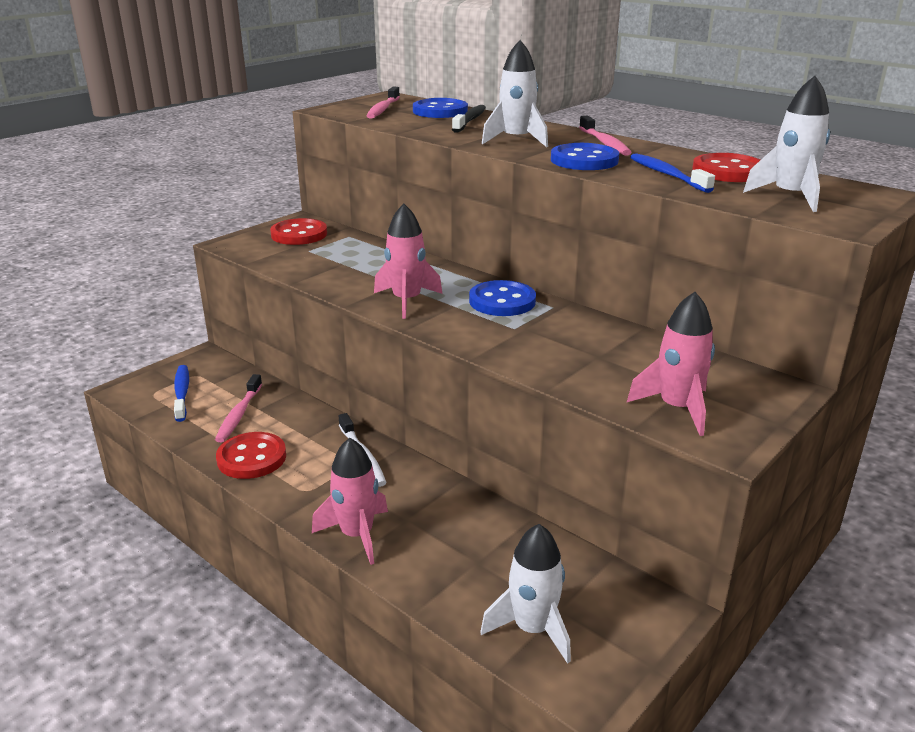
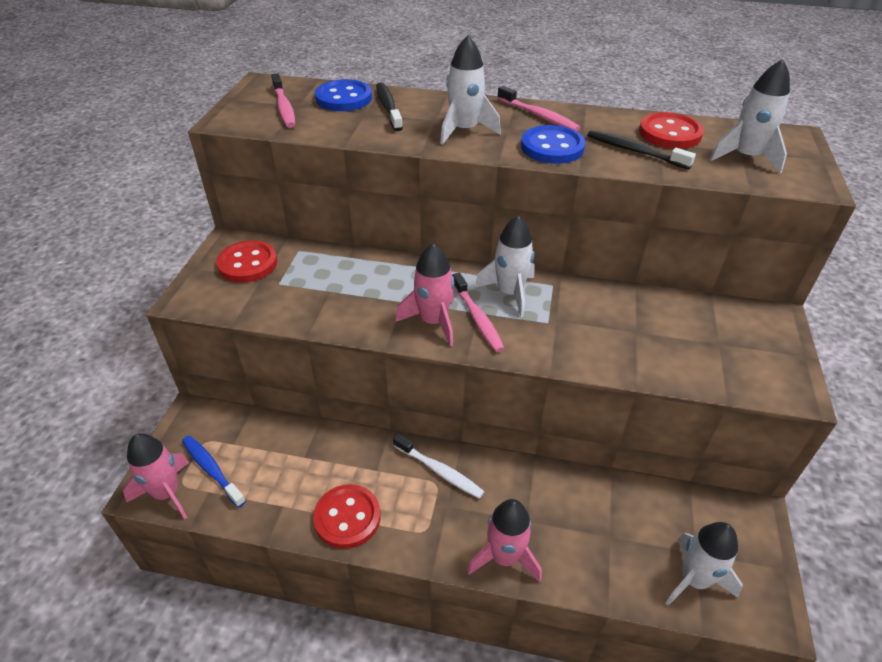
camera: 30 degrees left, 15 degrees up
(239, 414) = (291, 472): pink toothbrush -> pink toothbrush (477, 318)
(502, 301) = (510, 293): blue button -> white rocket
(667, 175) = (634, 151): blue toothbrush -> black toothbrush
(677, 408) = (735, 368): pink rocket -> pink rocket (167, 493)

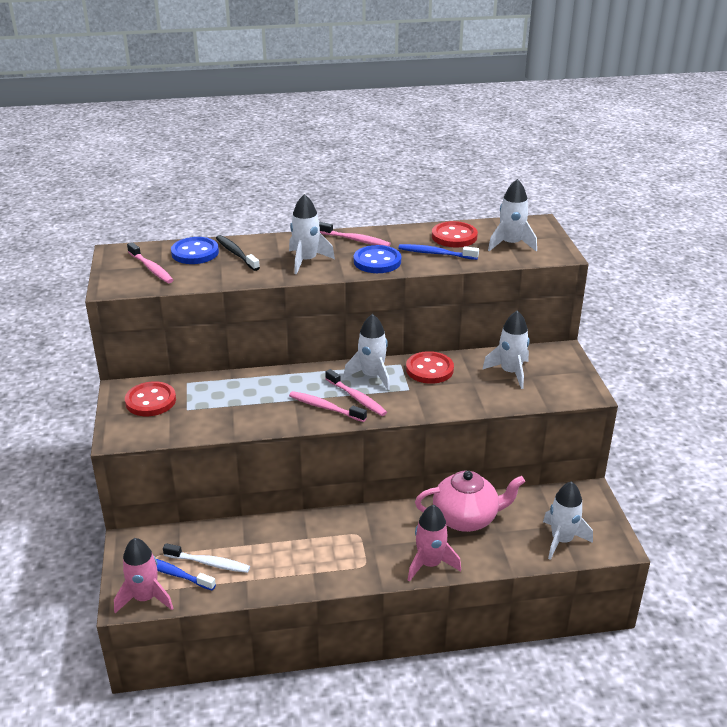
camera: 20 degrees left, 10 degrees down
(347, 517) = (302, 573): red button -> red button (429, 369)
(433, 321) = (325, 407): pink rocket -> pink toothbrush
(439, 471) = (356, 525): white toothbrush -> white toothbrush (209, 563)
(577, 503) = (466, 518): none -> pink teapot
(634, 151) = (435, 254): black toothbrush -> blue toothbrush
(692, 331) = (510, 372): none -> white rocket

